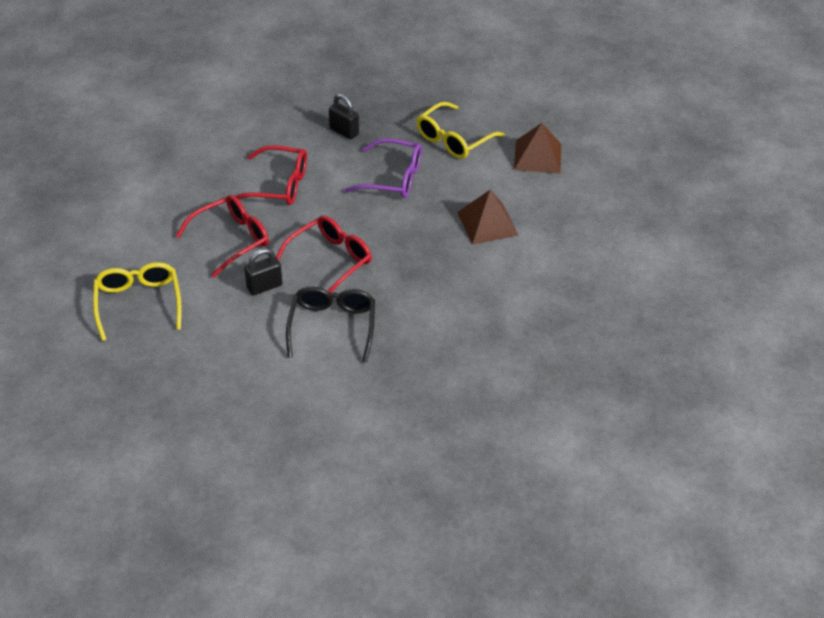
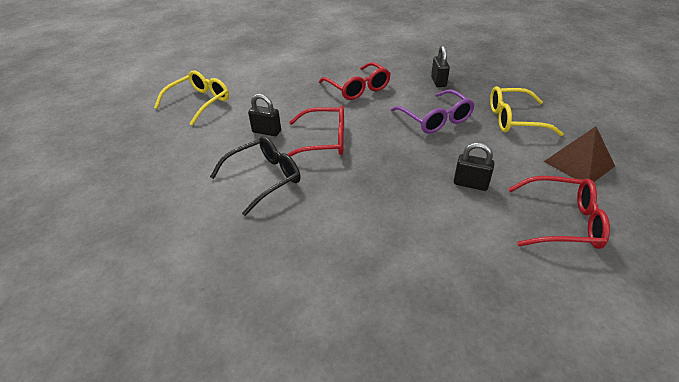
camera: 50 degrees right, 5 degrees down
(231, 239) = (290, 100): red glasses -> red glasses (562, 222)
(487, 223) = (470, 184): brown pyramid -> black padlock

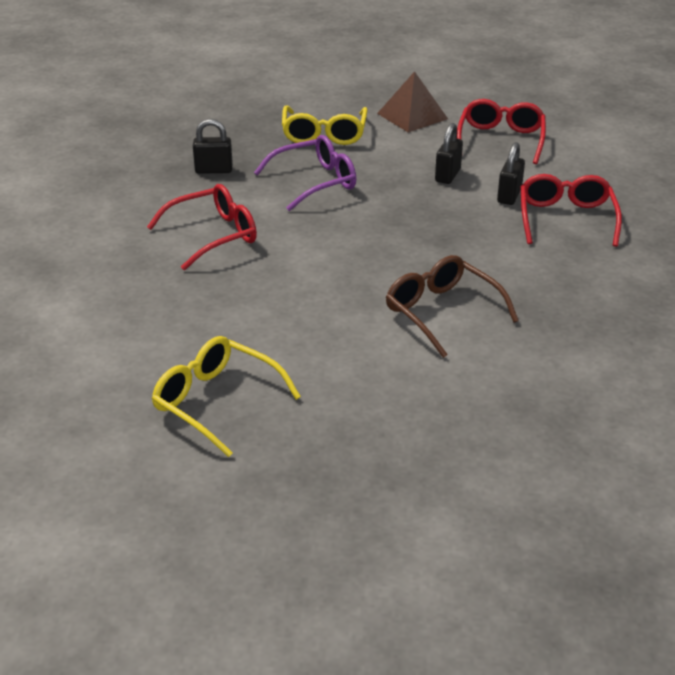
camera: 90 degrees left, 5 degrees down
(264, 178) = (442, 312): black glasses -> brown glasses
(266, 132) = (327, 317): black padlock -> black padlock (509, 196)
(324, 141) = (357, 266): red glasses -> red glasses (566, 219)

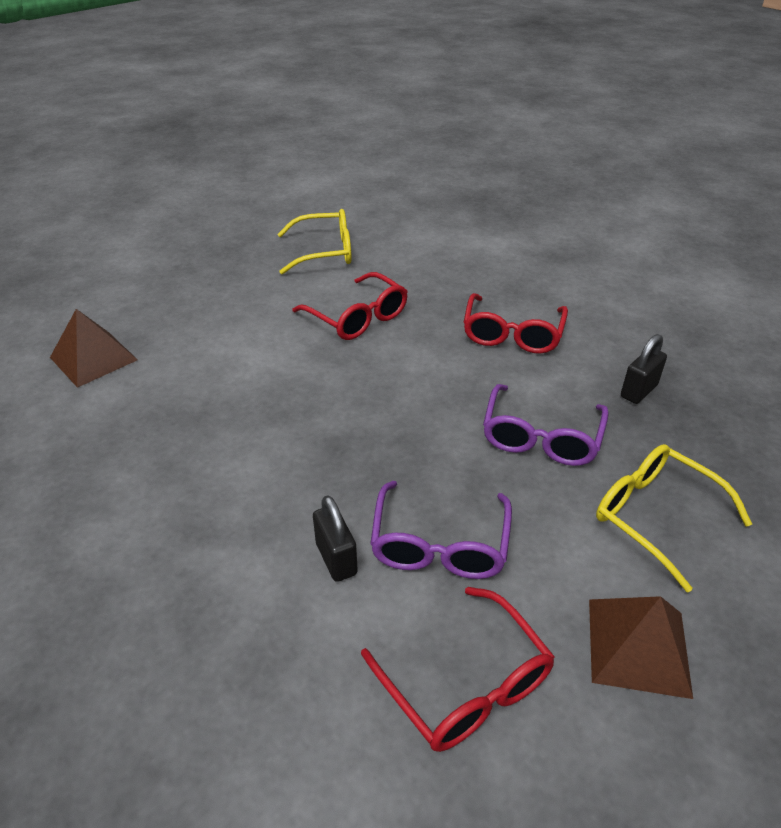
camera: 135 degrees right, 5 degrees up
(442, 312) = (256, 374): brown glasses -> none
(447, 175) = (439, 545): black padlock -> purple glasses
(566, 219) = (238, 563): red glasses -> red glasses (357, 317)
(572, 406) = (94, 358): none -> brown pyramid

